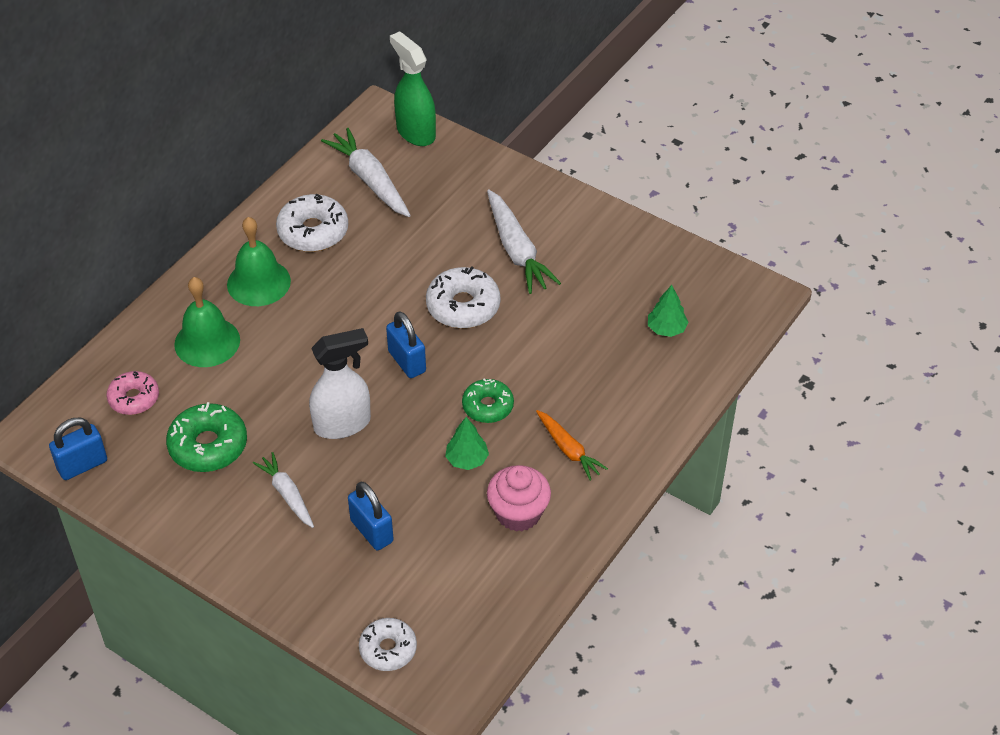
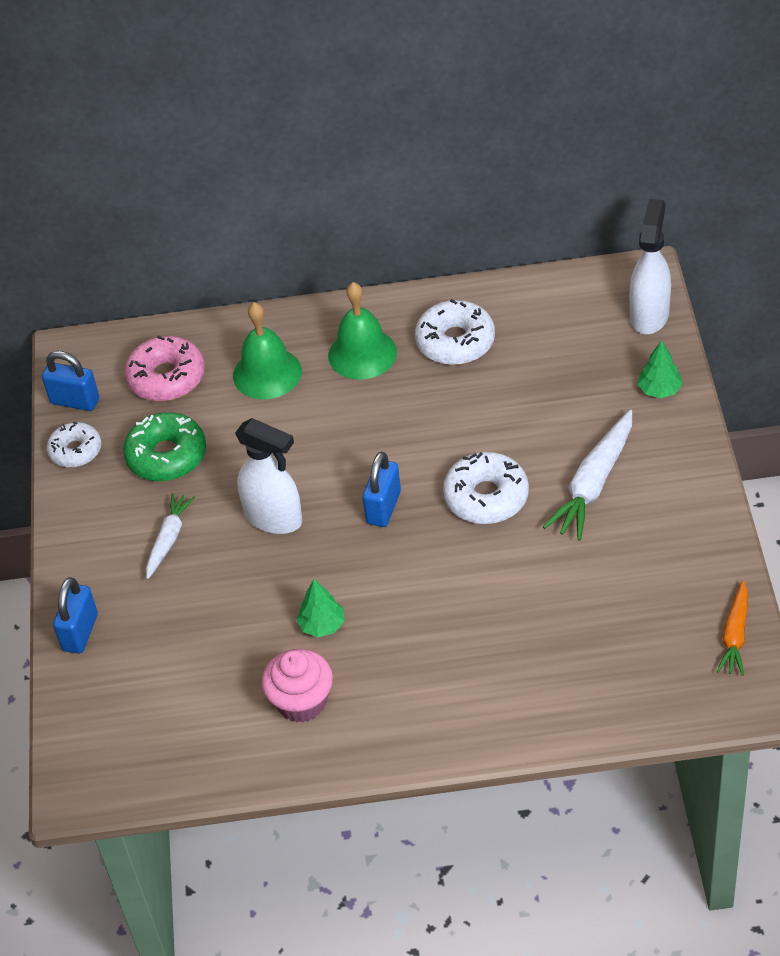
camera: 55 degrees right, 0 degrees up
(134, 398) = (166, 378): pink donut -> pink donut, size x1.51
(370, 180) = (556, 330): white carrot -> none
(372, 531) = (186, 619): blue padlock -> blue padlock (80, 632)
(388, 649) = (82, 717): white donut -> white donut (75, 451)
(415, 132) = (649, 315): green spray bottle -> white spray bottle
(487, 406) = (394, 596): green donut -> none
(568, 449) = (406, 686): orange carrot -> orange carrot (735, 635)
(666, 329) = (625, 655): green tree -> green tree (659, 390)

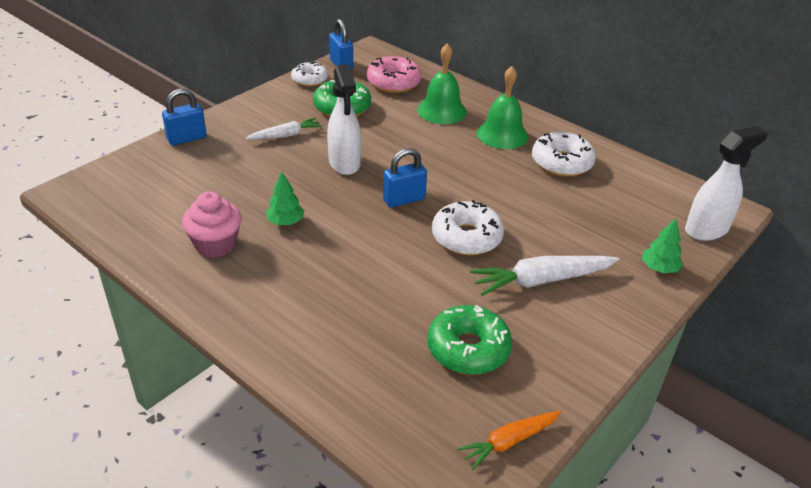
camera: 40 degrees right, 10 degrees down
(620, 594) = (468, 349): none -> green donut

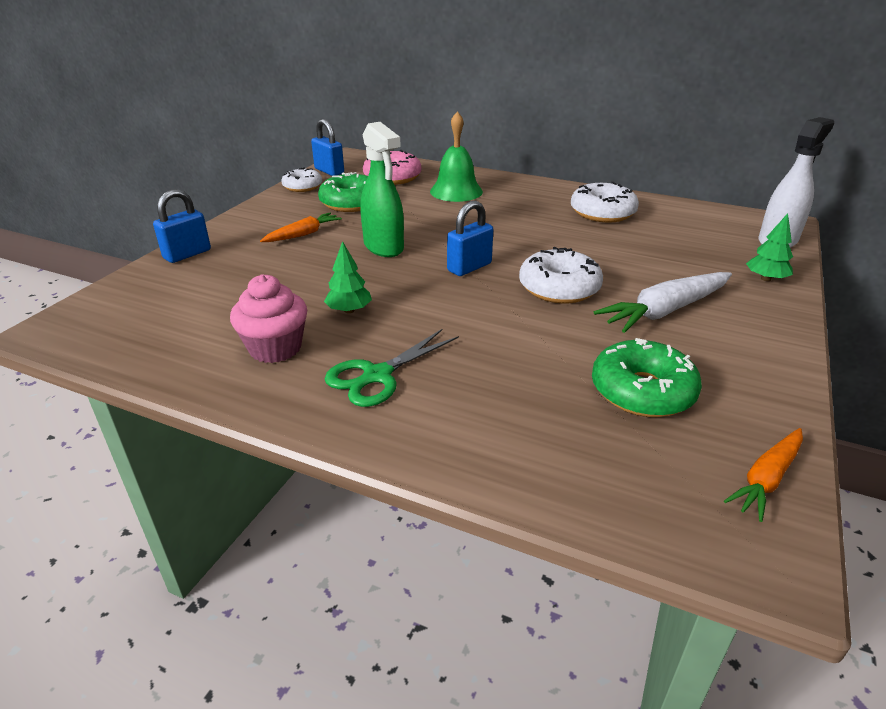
camera: 15 degrees left, 5 degrees down
(276, 287) = (376, 376): none -> green scissors
(285, 135) = (303, 234): white carrot -> orange carrot
(344, 163) = (384, 247): white spray bottle -> green spray bottle
(502, 134) = (529, 200): green bell -> none

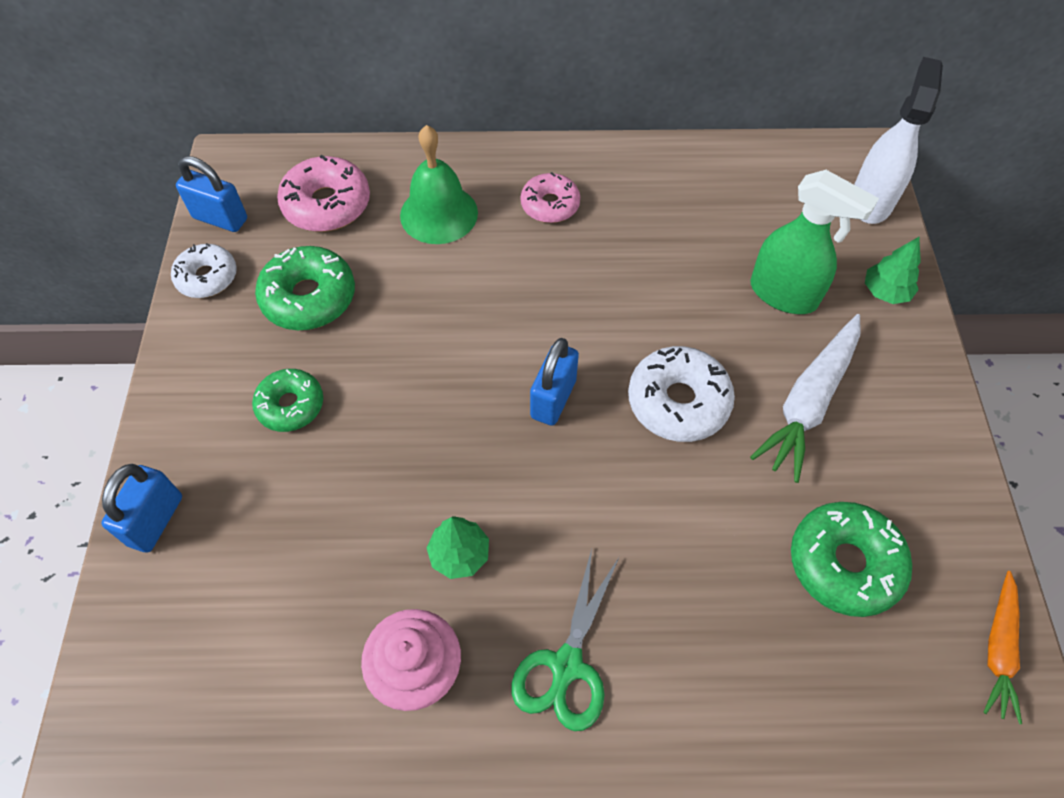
camera: 25 degrees left, 25 degrees up
(303, 234) = (290, 405): orange carrot -> green donut
(384, 247) = (420, 395): green spray bottle -> green spray bottle (784, 294)
(530, 201) = (550, 205): none -> pink donut
(602, 213) = (652, 205): white donut -> none

